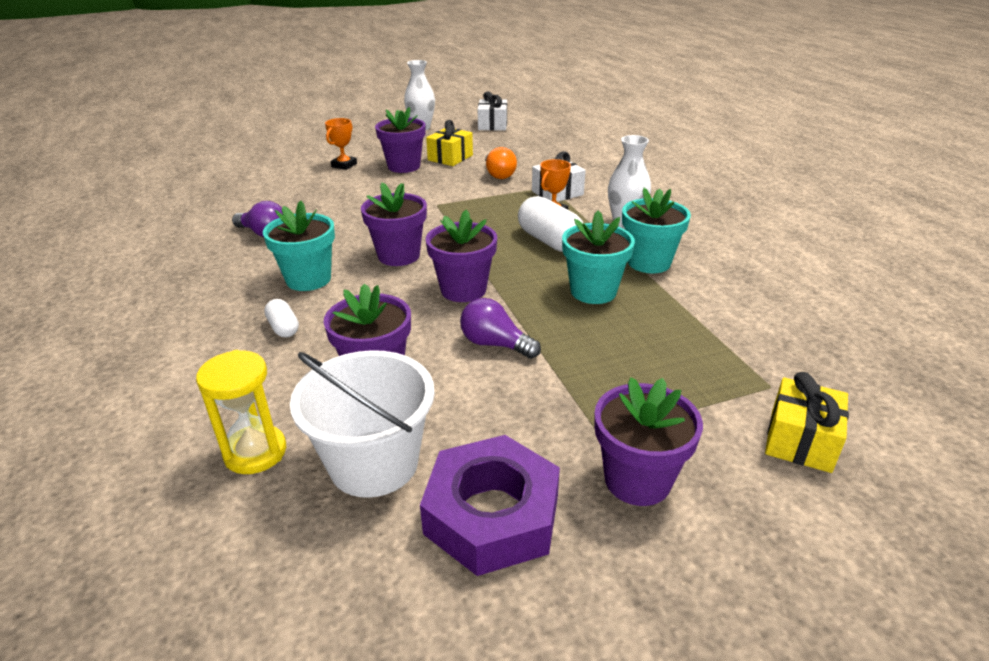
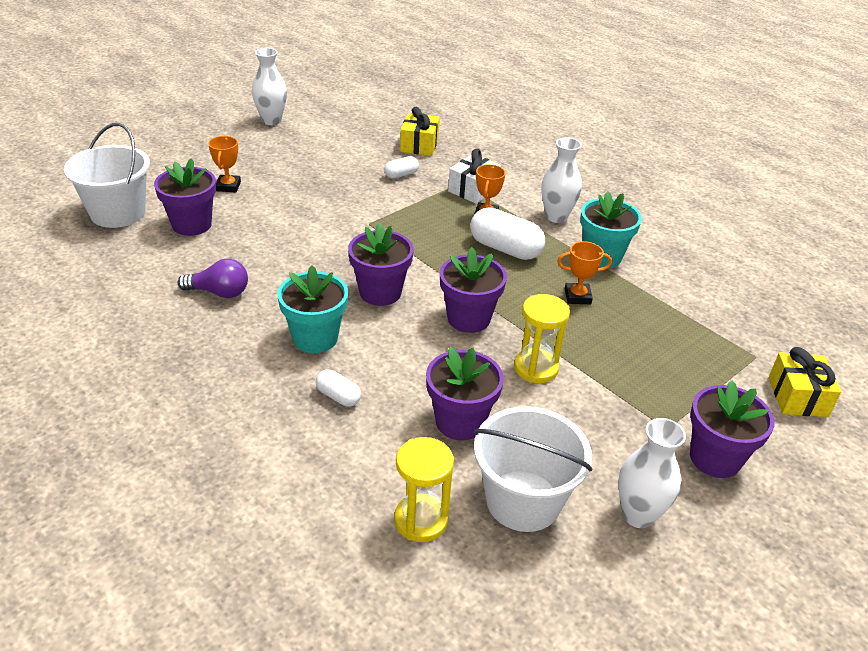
camera: 25 degrees left, 5 degrees up
(244, 171) = (118, 213): none -> white bucket
(404, 166) = (295, 178): purple flower pot -> purple flower pot (192, 224)
(450, 158) = (335, 159): yellow gift -> yellow gift (419, 145)
(492, 125) = (346, 107): white gift -> none
(492, 515) = (638, 515): purple nut -> white vase
(495, 344) = (536, 368): purple light bulb -> yellow hourglass
(498, 174) = (401, 175): orange light bulb -> white capsule
(593, 291) = (577, 296): turquoise flower pot -> orange trophy

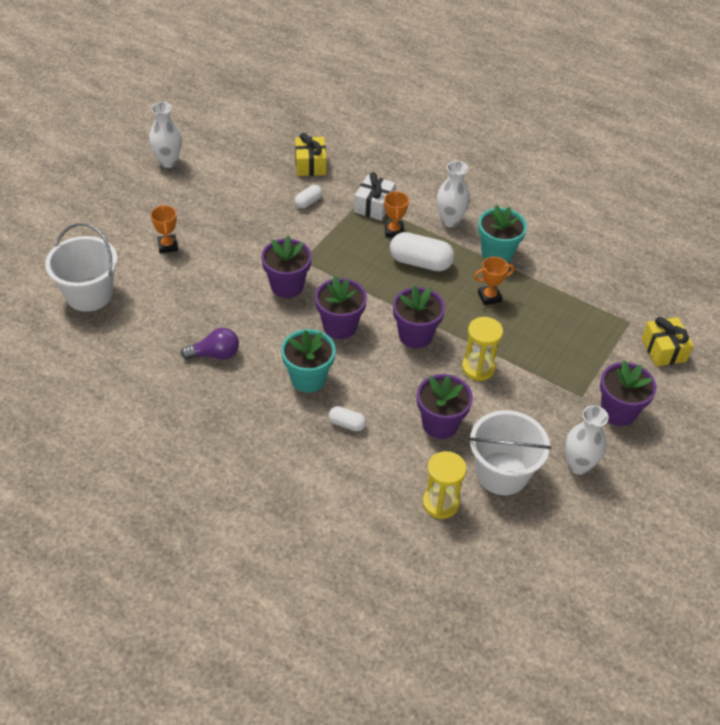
camera: 15 degrees left, 10 degrees up
(192, 224) = (158, 293): purple flower pot -> purple flower pot (287, 286)

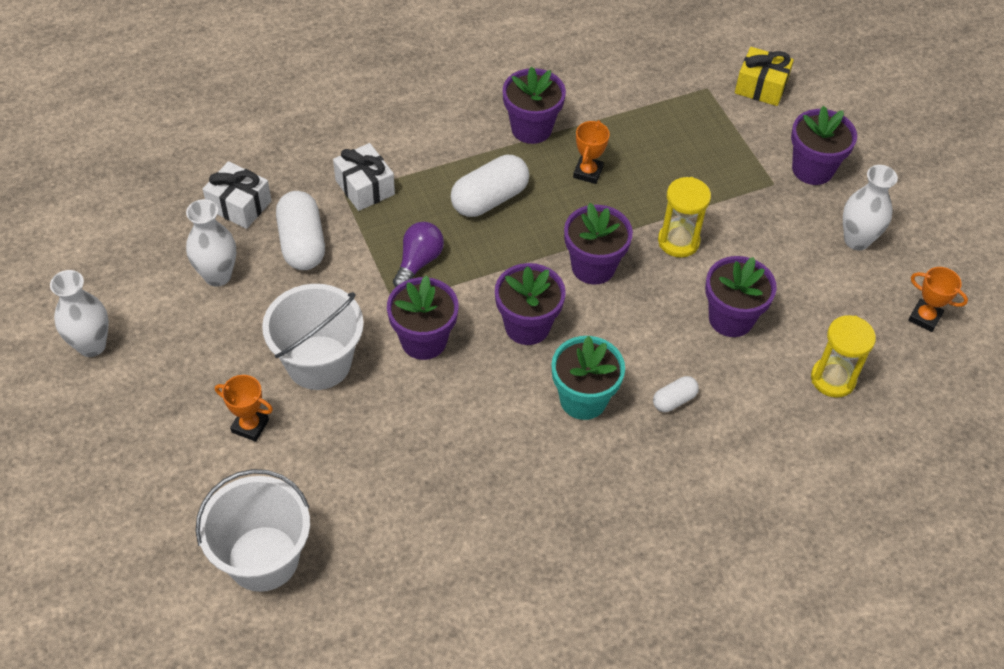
camera: 55 degrees left, 5 degrees up
(215, 354) = (477, 471): purple light bulb -> purple light bulb (418, 262)
(308, 202) = (302, 243): white capsule -> white capsule, size x1.90
(310, 165) = (239, 205): yellow gift -> white gift
(394, 231) = (421, 193): orange trophy -> orange trophy (924, 317)
(450, 221) = (448, 136): white vase -> white vase (217, 276)
(497, 254) = (531, 128): turquoise flower pot -> purple flower pot
(502, 473) = (827, 306): white bucket -> white bucket (318, 362)

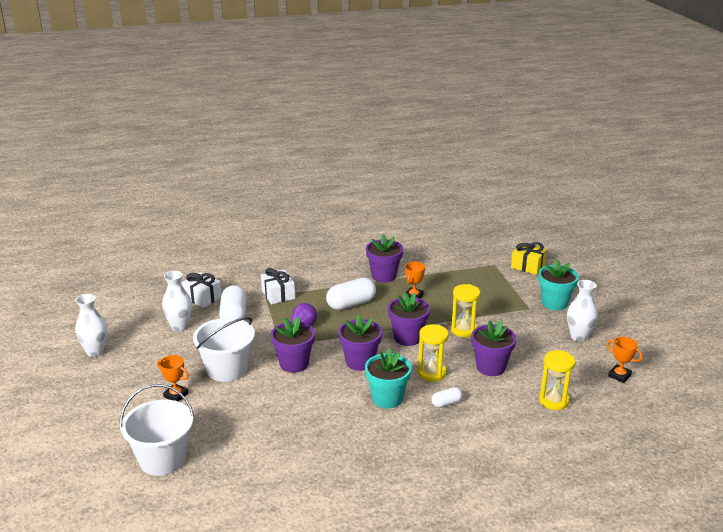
camera: 10 degrees right, 25 degrees down
(642, 339) = (431, 373): none -> yellow hourglass
(812, 169) = (554, 303): purple flower pot -> turquoise flower pot

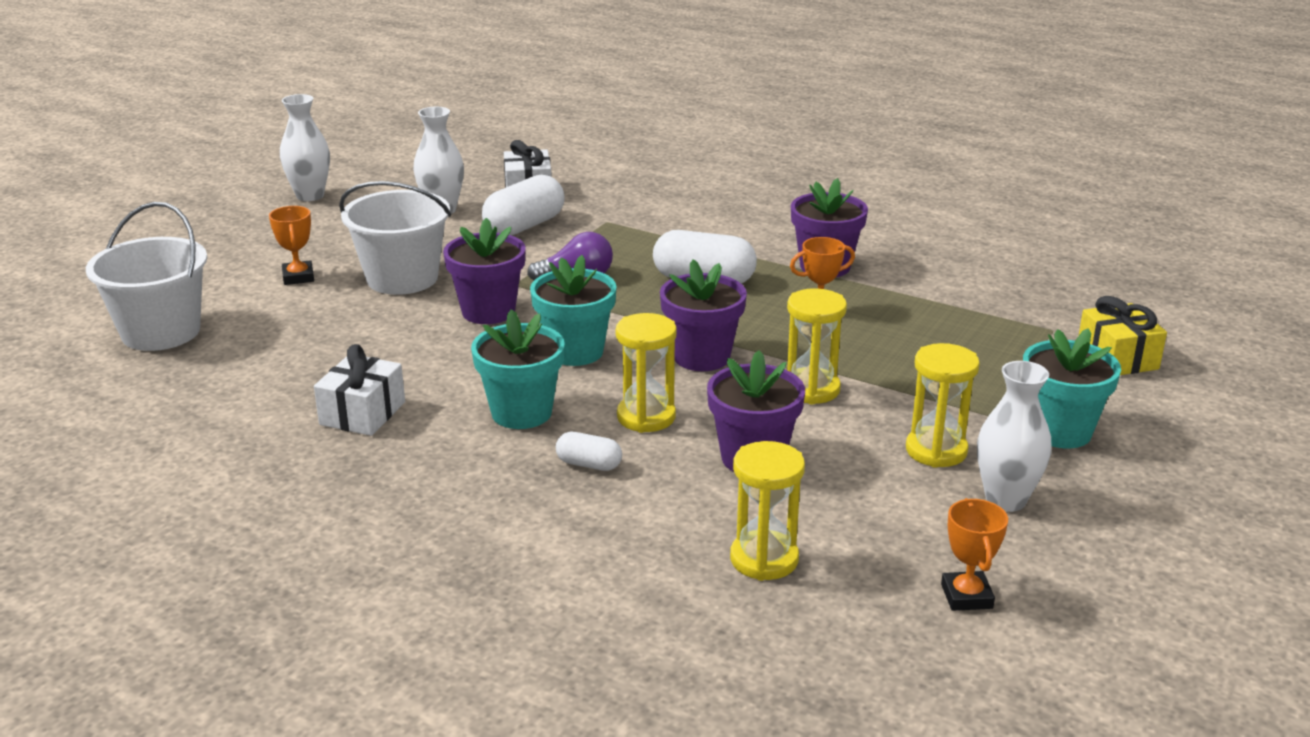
camera: 45 degrees right, 0 degrees up
(278, 294) = (627, 226): white gift -> white gift (362, 413)
(360, 362) = (575, 352): purple flower pot -> turquoise flower pot
(535, 331) = (936, 450): none -> yellow hourglass

